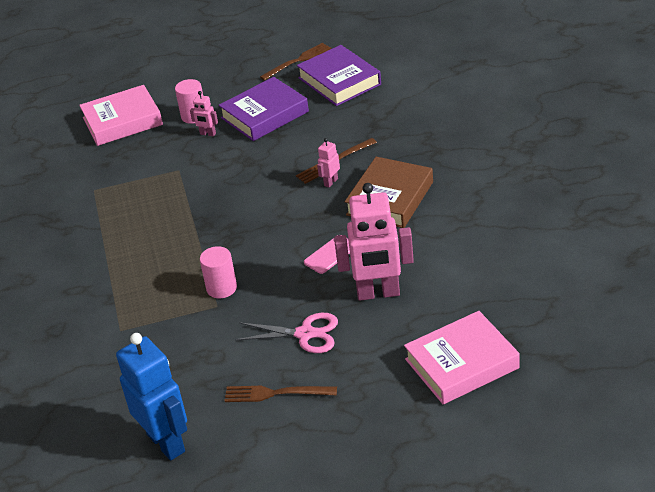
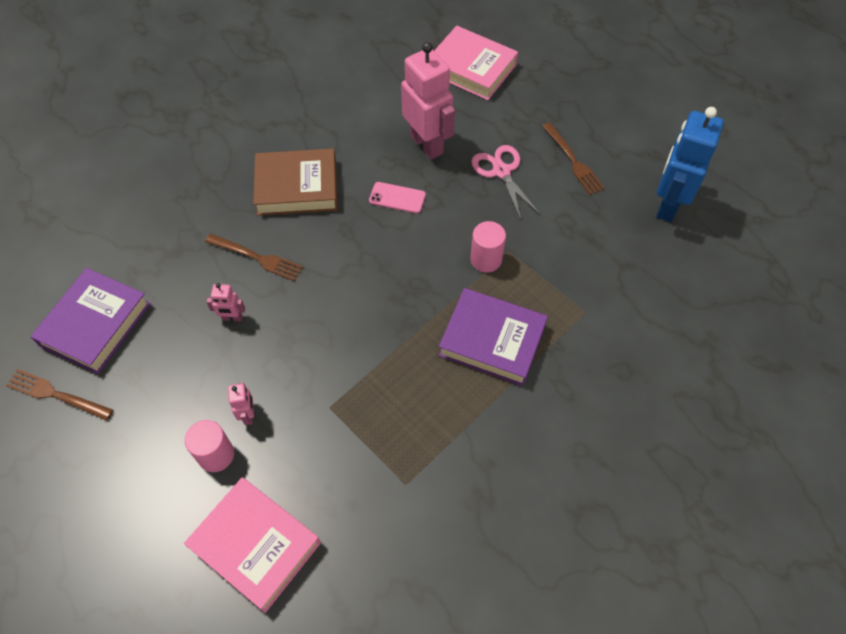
camera: 125 degrees left, 20 degrees up
(264, 115) = (189, 371): purple book -> purple book (492, 340)
(330, 182) = (291, 246): pink robot -> pink robot (232, 318)

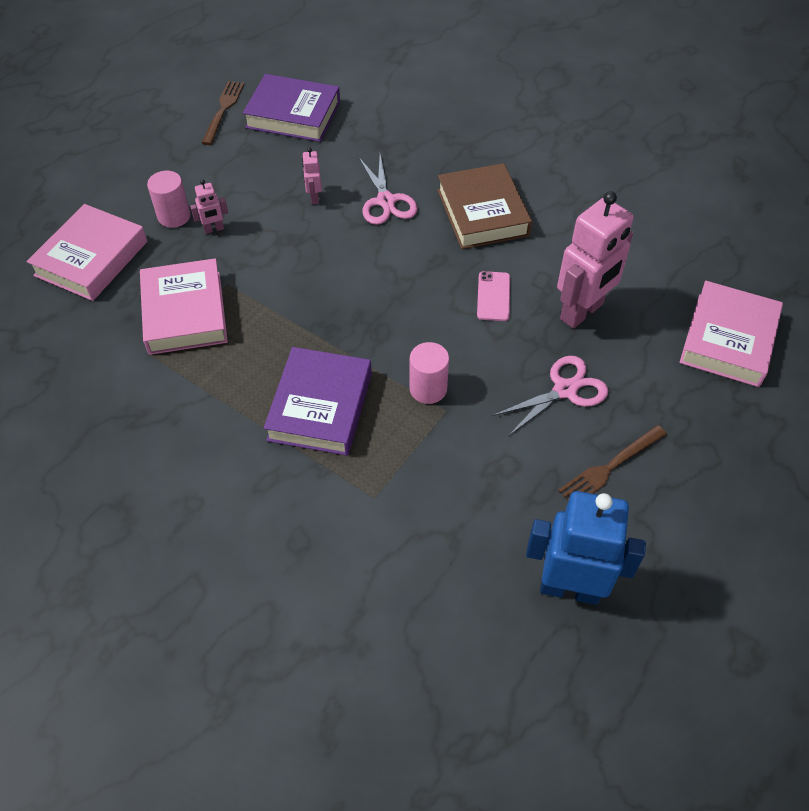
camera: 80 degrees right, 5 degrees down
(258, 258) = (386, 201): brown fork -> pink scissors
(358, 448) = (185, 312): none -> pink book

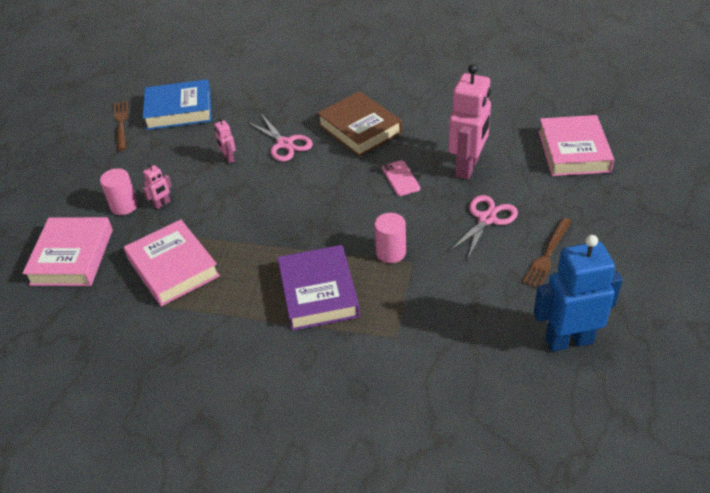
camera: 20 degrees left, 10 degrees down
(293, 115) = (179, 110): purple book -> blue book

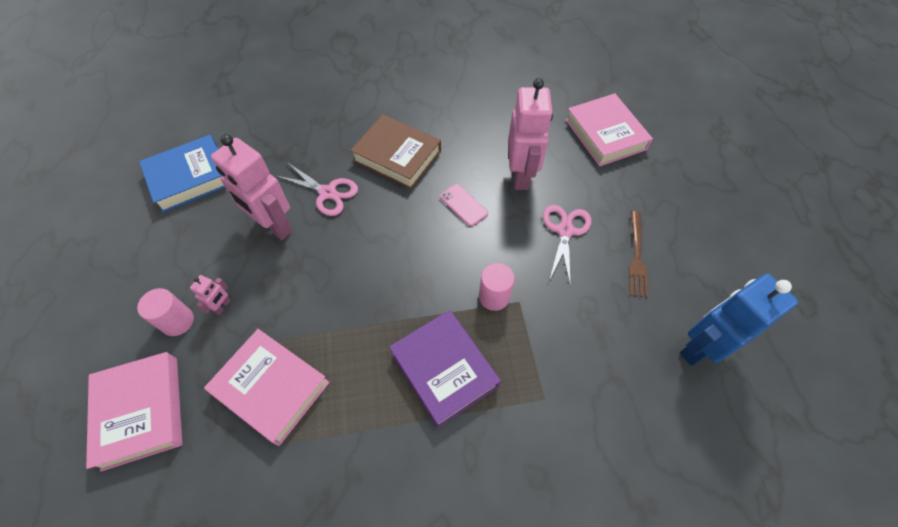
camera: 25 degrees left, 15 degrees up
(121, 123) = (127, 210): brown fork -> none
(229, 158) = (274, 226): pink robot -> pink robot, size x2.28

